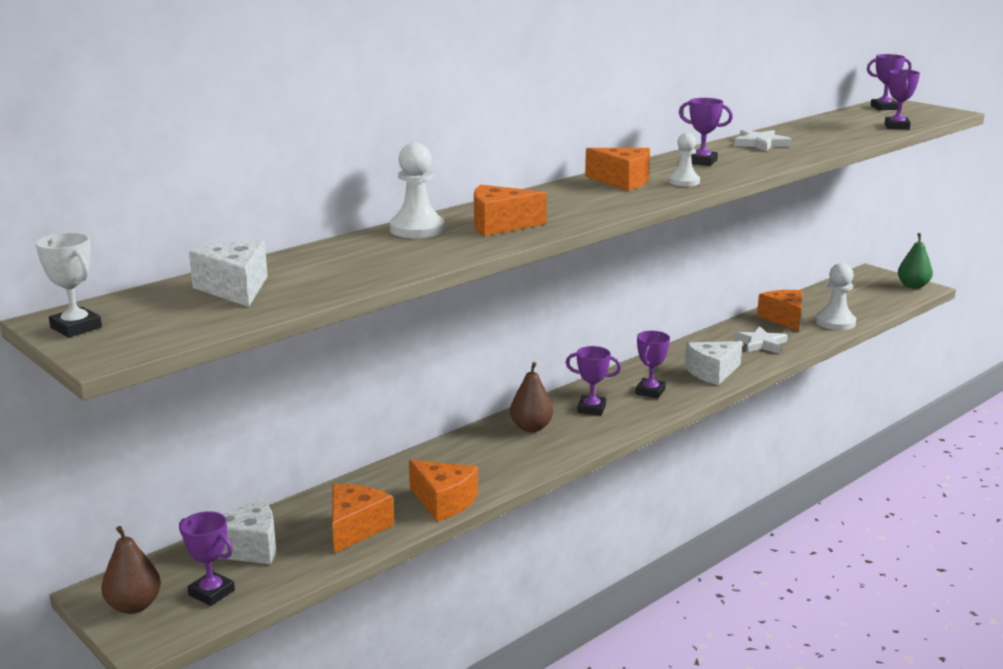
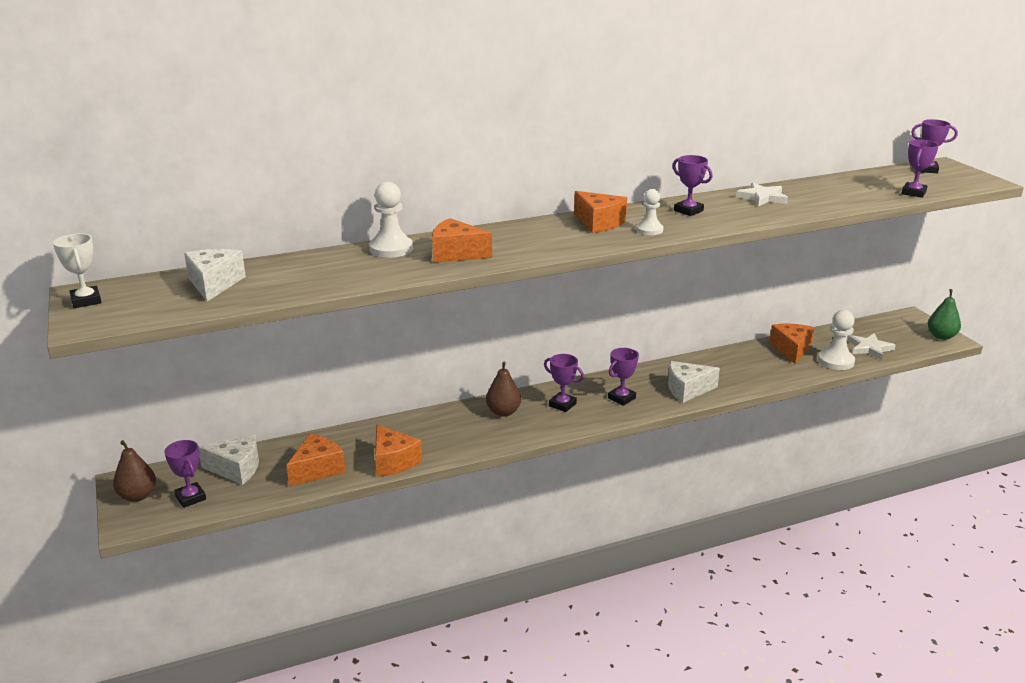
camera: 20 degrees right, 5 degrees up
(760, 343) = (751, 370): white star -> white star (869, 348)

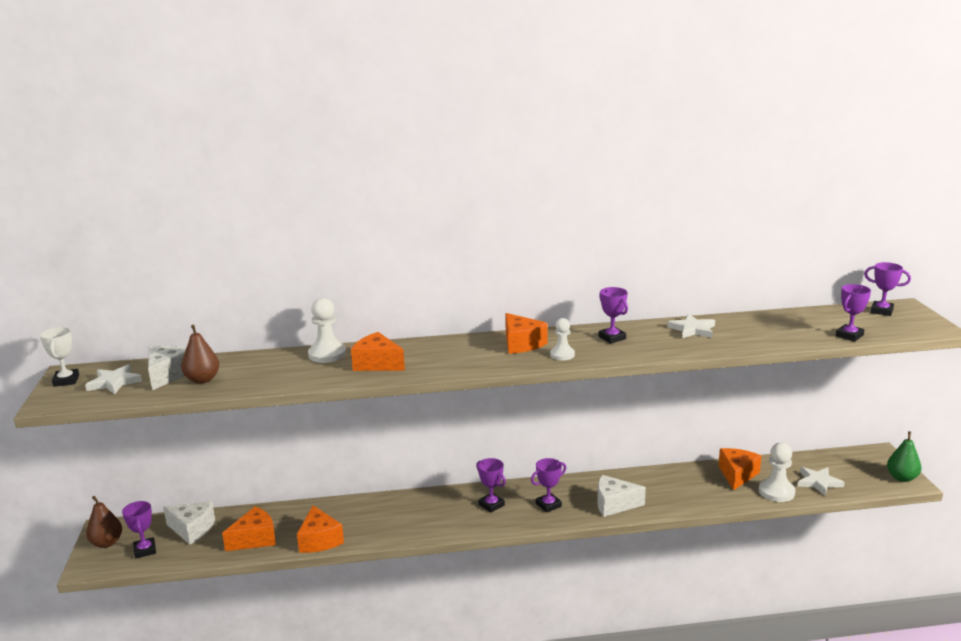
camera: 15 degrees right, 5 degrees down
(151, 297) = (114, 382): none -> white star
(503, 412) = (435, 505): brown pear -> brown pear (202, 380)

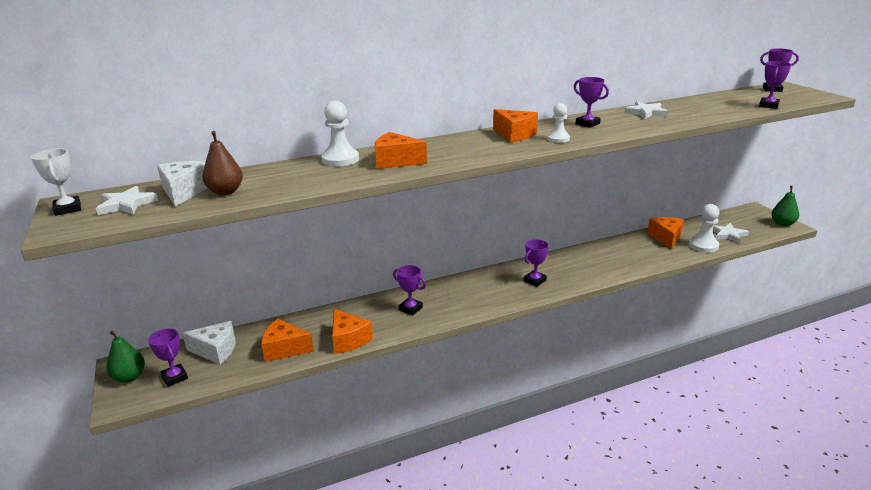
camera: 15 degrees left, 5 degrees up
(107, 543) = (129, 377): brown pear -> green pear
(255, 539) = (284, 349): orange cheese -> orange cheese turned 120 degrees counterclockwise
(491, 505) = (487, 287): purple trophy -> purple trophy (410, 308)
(614, 504) = (587, 272): white cheese -> none

